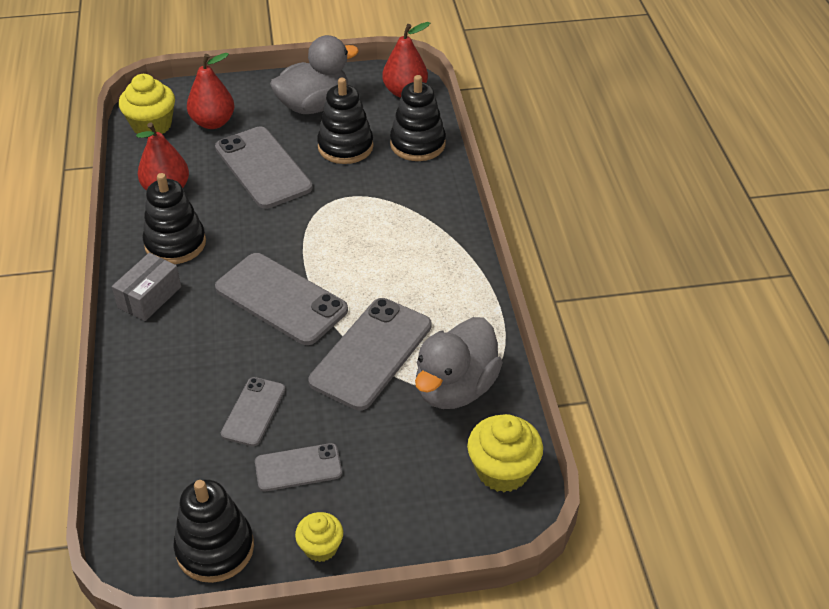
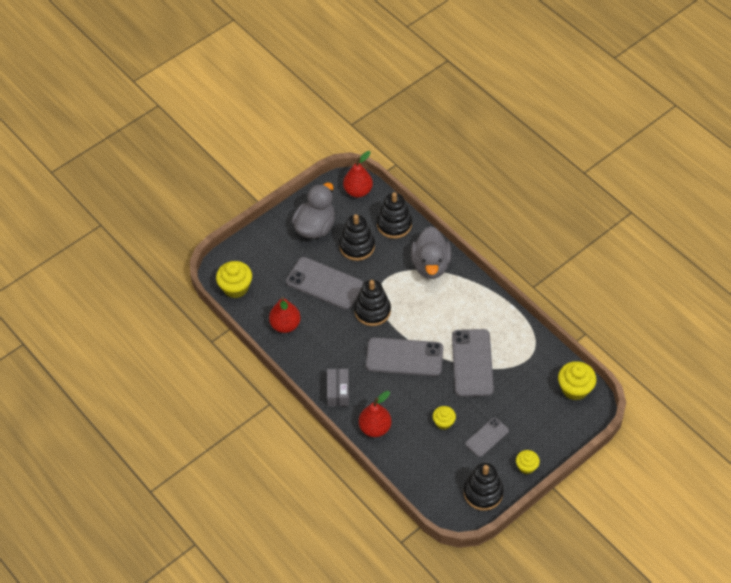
camera: 30 degrees left, 10 degrees up
(175, 244) = (322, 355): black stacking toy -> black stacking toy (372, 311)
(213, 122) = (269, 267): red pear -> red pear (375, 428)
(253, 412) = (443, 422): grey phone -> yellow cupcake
(455, 388) = (524, 360): grey duck -> grey duck (430, 265)

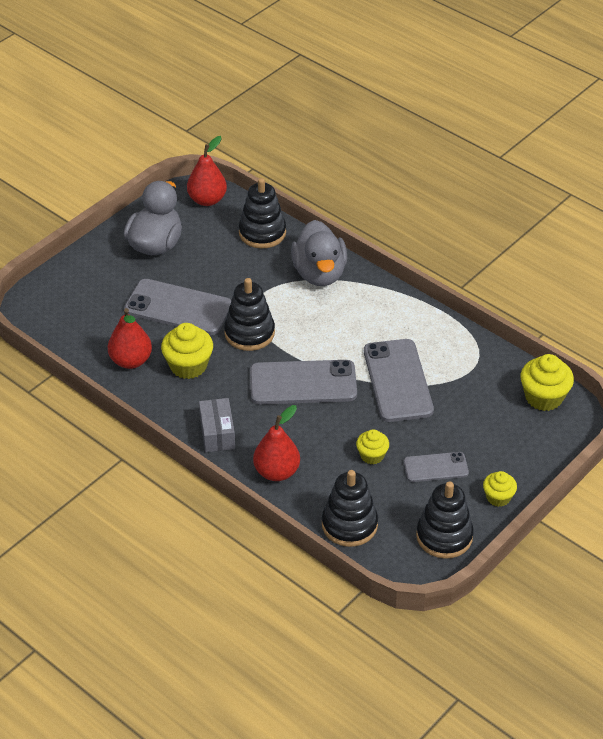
camera: 10 degrees left, 10 degrees down
(235, 287) = (55, 323): yellow cupcake -> yellow cupcake (188, 366)
(357, 246) = (216, 261): black stacking toy -> black stacking toy (349, 525)
(487, 437) = (436, 467): grey phone -> grey phone turned 45 degrees clockwise

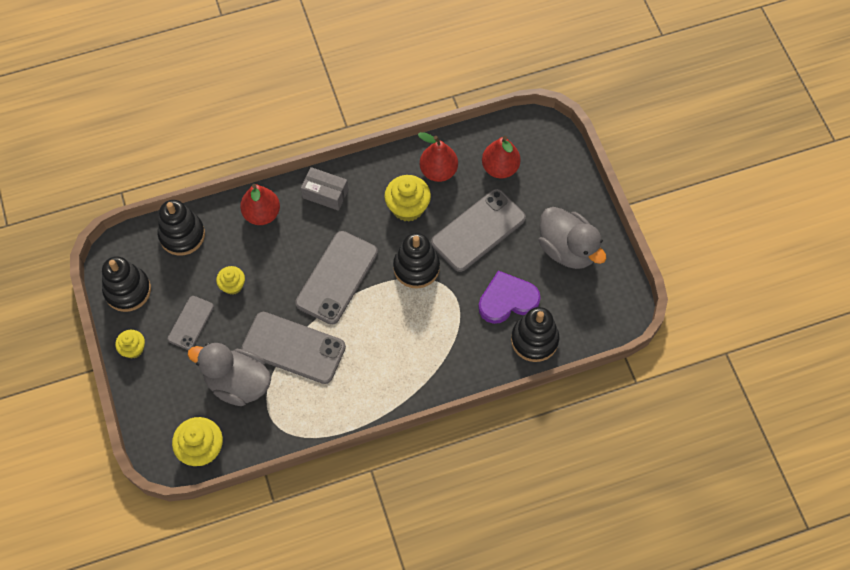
camera: 120 degrees right, 20 degrees up
(207, 200) = (605, 317): red pear -> red pear (500, 168)
(236, 263) = (507, 299): none -> purple heart
(319, 274) = (454, 358): grey duck -> grey duck (238, 383)

